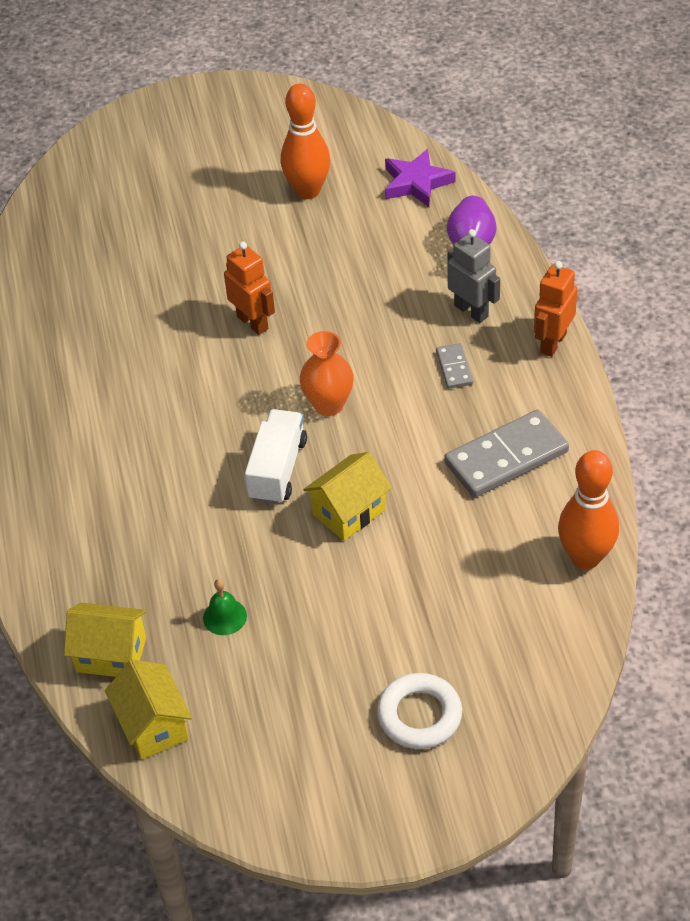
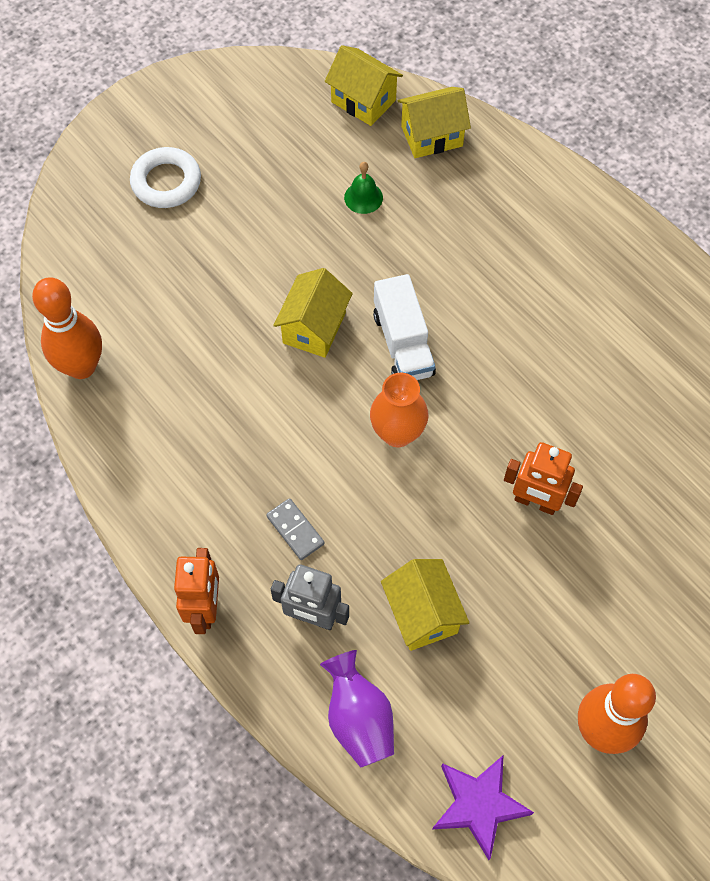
camera: 150 degrees right, 15 degrees up
(387, 287) = (422, 614): none -> yellow house
(506, 457) = (196, 443): grey domino -> none

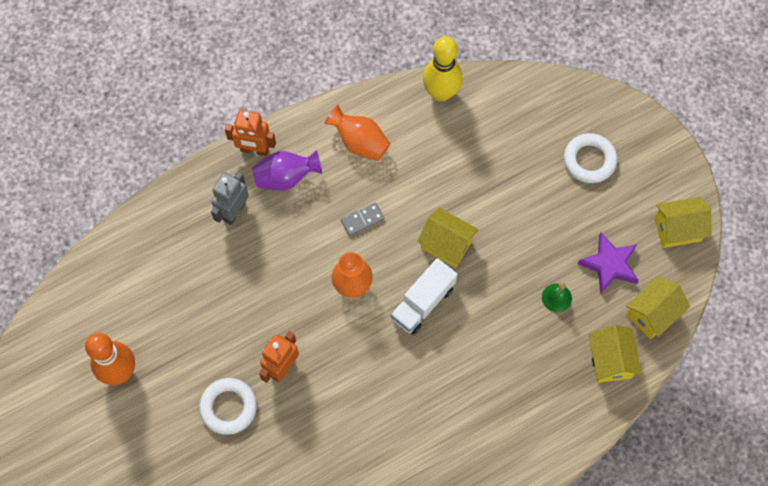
camera: 100 degrees right, 5 degrees up
(82, 367) = (441, 93): orange bowling pin -> yellow bowling pin
(174, 461) = (359, 142): none -> orange vase
(295, 530) = (295, 210): grey domino -> grey domino (362, 220)
(358, 718) = (164, 228): purple vase -> purple vase (286, 177)
(403, 344) = (423, 303): white truck -> white truck turned 45 degrees counterclockwise
(422, 614) = (221, 278): yellow house -> yellow house (677, 229)
(478, 805) = (95, 287): purple star -> purple star (609, 264)
(610, 561) = (228, 407): none -> white ring

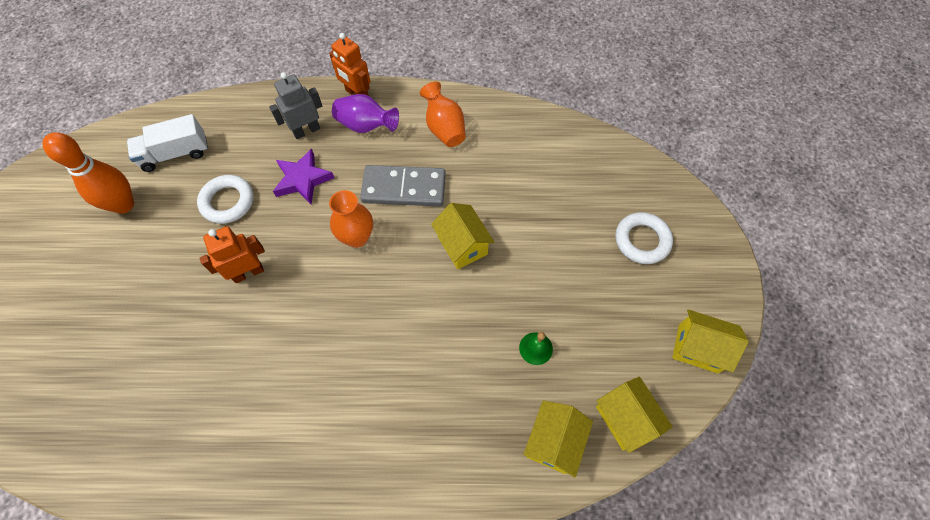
camera: 30 degrees right, 5 degrees down
(228, 407) = (180, 281): white ring -> white ring (228, 202)
(362, 220) = (404, 188): grey domino -> grey domino, size x2.04
(423, 303) = (407, 284): white truck -> white truck (175, 154)
(441, 93) = (538, 123): yellow bowling pin -> none
(609, 264) = (607, 345): purple star -> purple star (303, 179)
(652, 314) = (625, 418): yellow house -> yellow house turned 75 degrees clockwise

